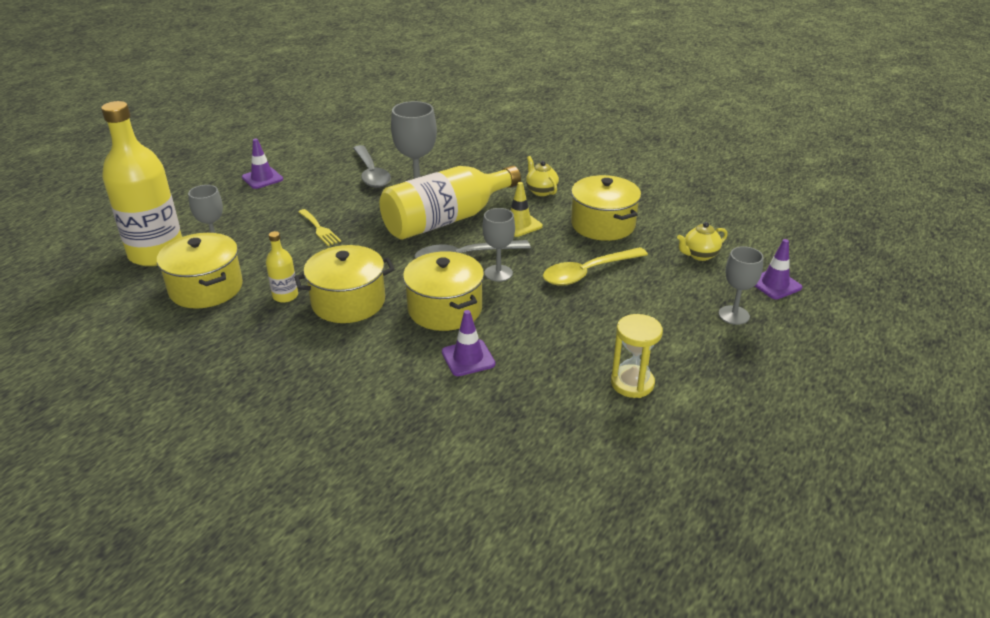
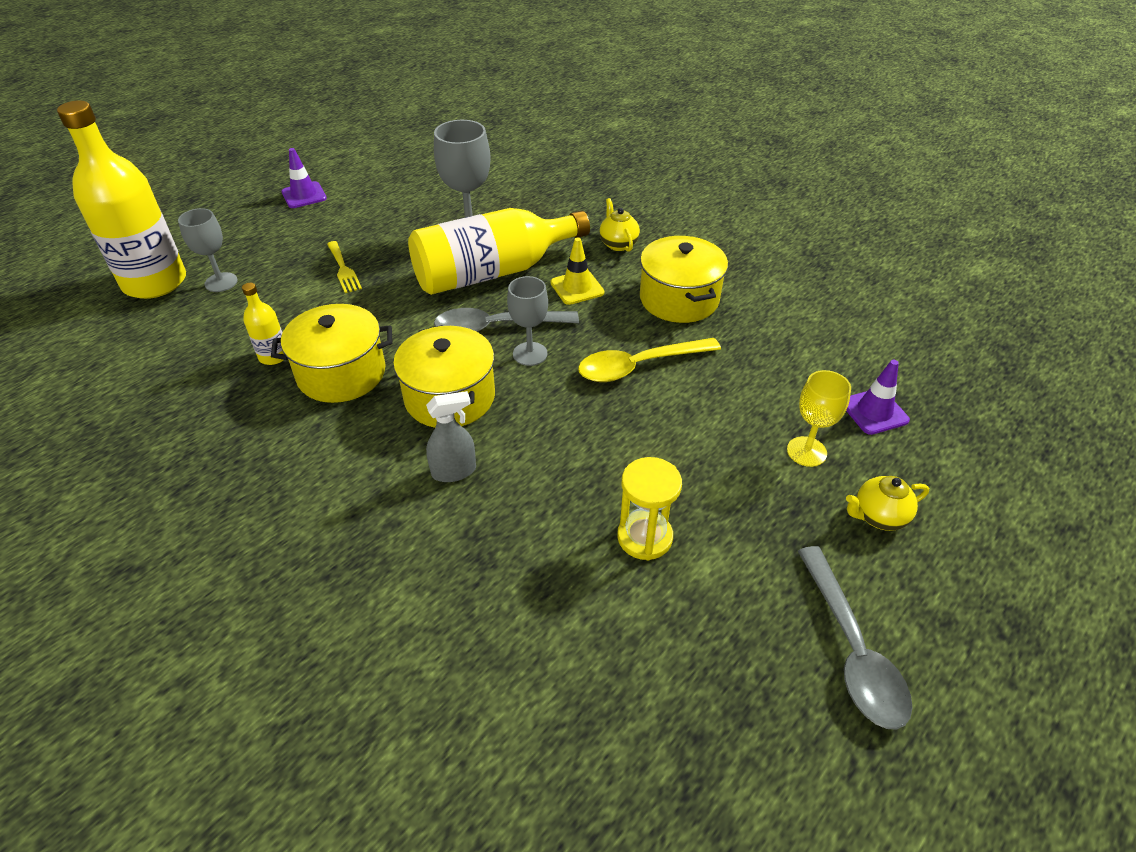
camera: 10 degrees right, 10 degrees up
(206, 288) = (191, 335): yellow pot -> none
(371, 173) = (427, 200): grey spoon -> grey spoon (851, 649)
(468, 358) = (454, 471): purple traffic cone -> grey spray bottle
(699, 255) = (787, 357): yellow teapot -> yellow teapot (878, 517)
(734, 315) = (806, 451): grey goblet -> yellow goblet

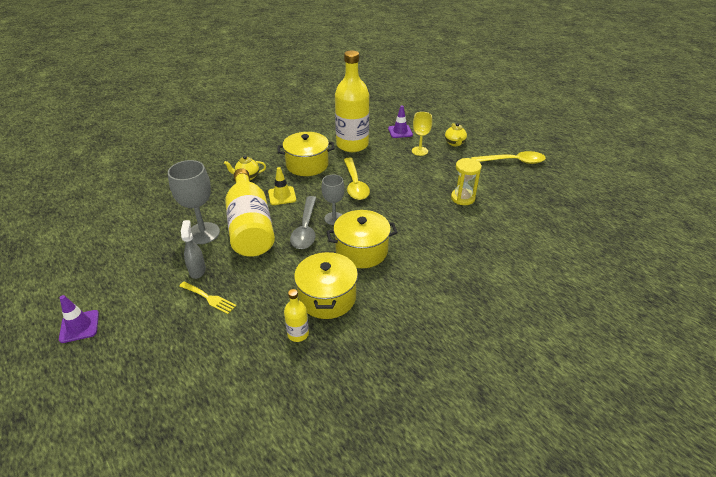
camera: 80 degrees left, 5 degrees down
(155, 282) = (160, 429): yellow bottle -> yellow bottle (352, 145)
(221, 282) = (187, 376): grey goblet -> none
(343, 269) = (209, 298): yellow fork -> yellow fork turned 45 degrees clockwise
(454, 471) = (418, 252): grey spray bottle -> grey spray bottle (197, 270)
(851, 649) = (512, 161): grey spoon -> yellow spoon

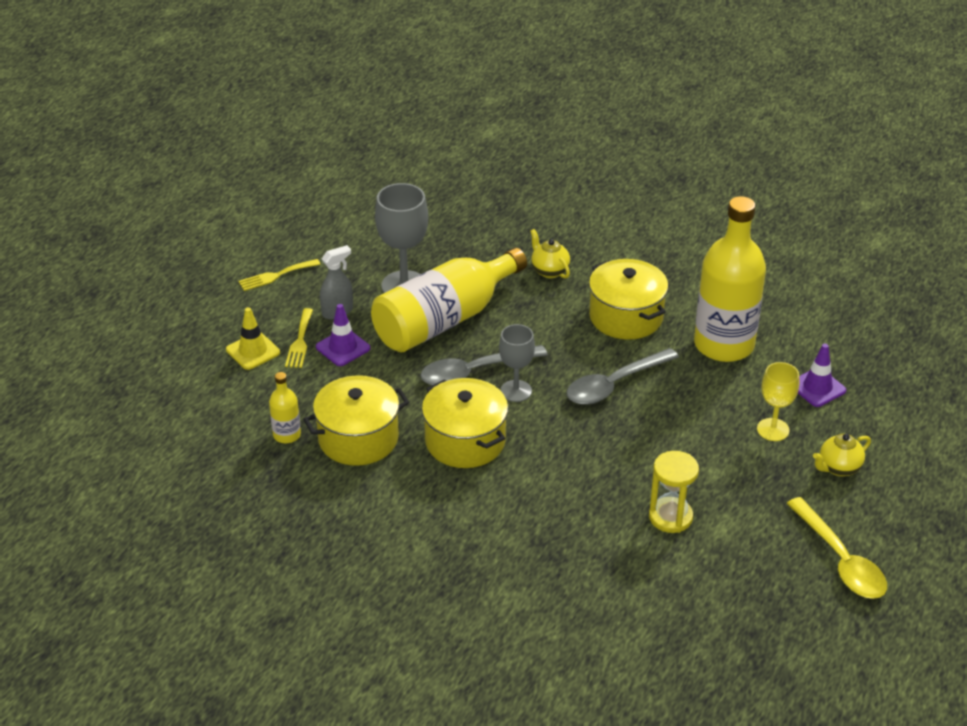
camera: 65 degrees right, 0 degrees up
(79, 326) = (209, 269): purple traffic cone -> purple traffic cone (343, 348)
(128, 290) = (276, 276): none -> yellow fork
(282, 196) = (530, 322): yellow traffic cone -> yellow traffic cone (253, 351)
(355, 184) = (614, 384): yellow spoon -> grey spoon

